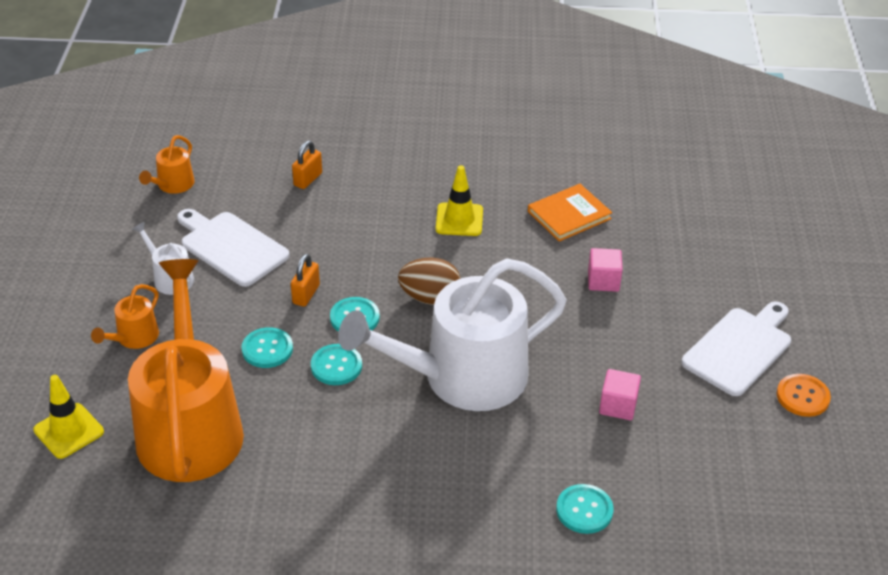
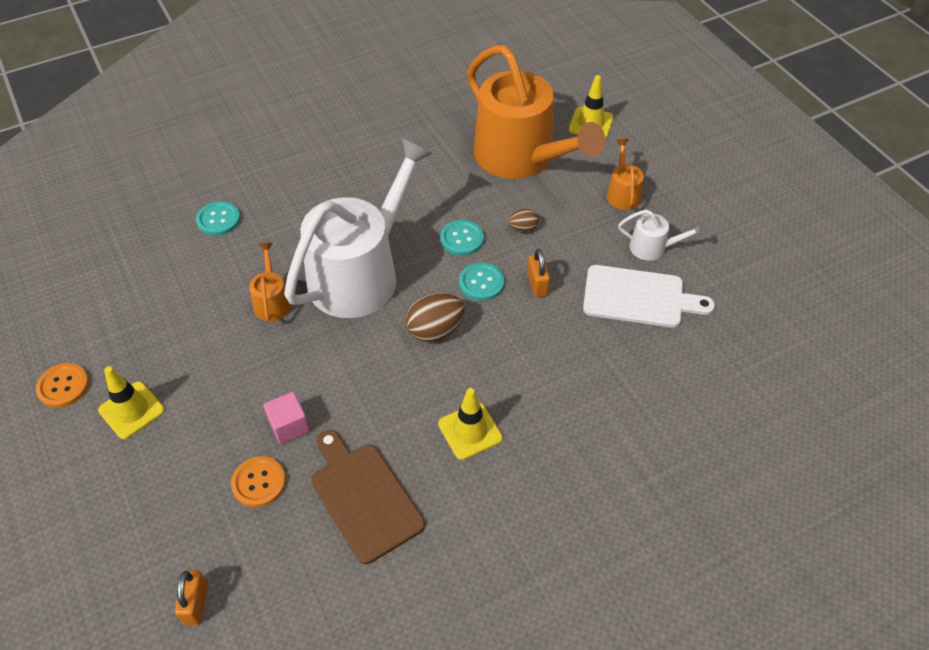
camera: 150 degrees right, 10 degrees up
(173, 185) = (757, 334): orange watering can -> orange watering can (272, 301)
(267, 349) = (523, 228): turquoise button -> brown egg
(308, 179) = (651, 405): orange padlock -> orange padlock (196, 604)
(569, 215) = (364, 497): orange book -> brown cutting board
(618, 406) = (224, 305): pink cube -> none
(646, 255) = (259, 482): none -> orange button
(739, 349) = (131, 410): white cutting board -> yellow traffic cone

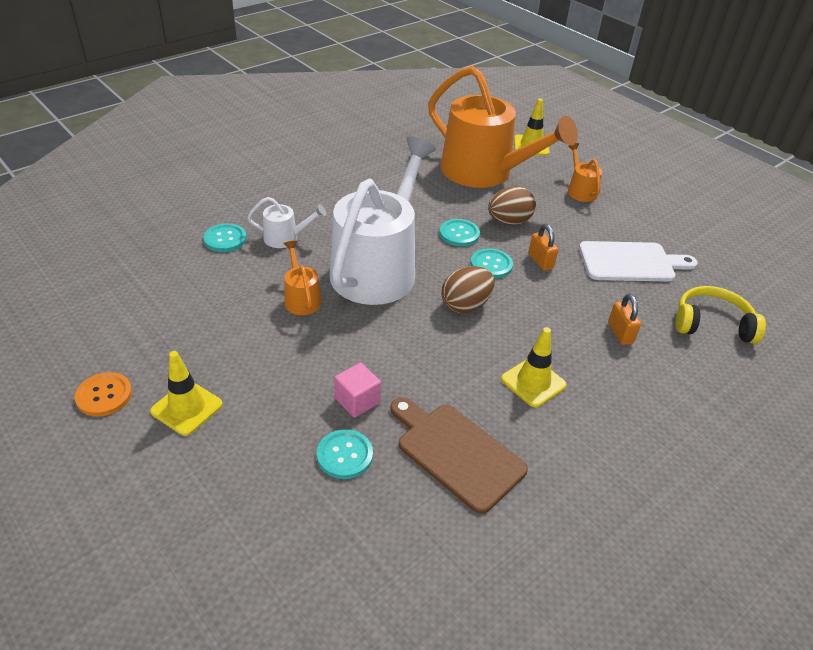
camera: 15 degrees left, 10 degrees down
(196, 604) = (318, 583): orange padlock -> orange padlock (620, 333)
(259, 482) = (345, 455): orange button -> turquoise button
(523, 228) = (509, 221): brown egg -> brown egg, size x1.81
(652, 248) = (624, 226): white watering can -> white watering can (285, 238)
(695, 388) = (712, 324): none -> yellow headphones

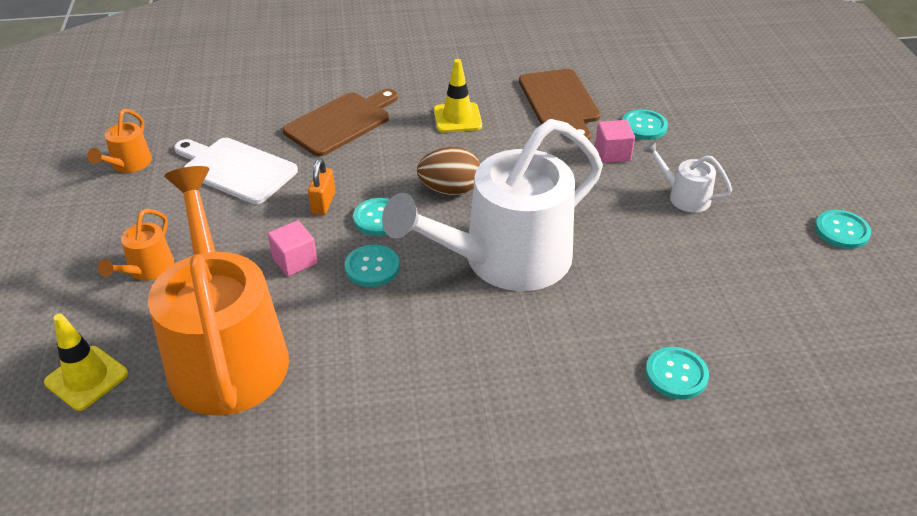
camera: 145 degrees left, 0 degrees up
(104, 395) = (841, 231): orange button -> turquoise button
(187, 408) = (764, 196): yellow traffic cone -> none
(285, 238) = (593, 345): white watering can -> white watering can (684, 197)
(301, 299) = (614, 256): orange watering can -> orange watering can (129, 164)
(509, 221) = (295, 261): brown egg -> pink cube
(620, 333) = (341, 122): orange padlock -> brown cutting board
(712, 324) = (255, 102): yellow headphones -> none

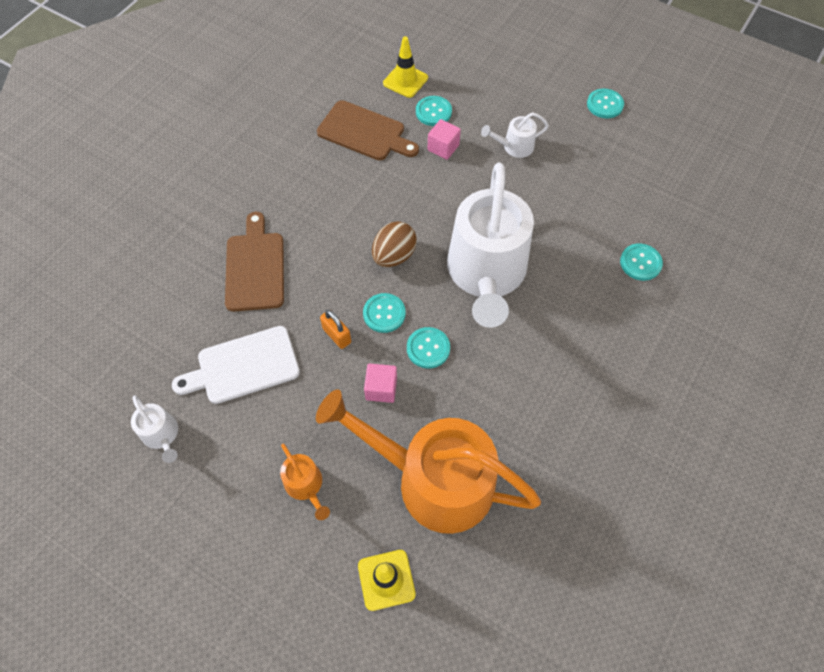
camera: 50 degrees left, 20 degrees up
(129, 164) = (162, 435): orange watering can -> white watering can
(457, 118) = (323, 198): yellow traffic cone -> yellow traffic cone (405, 81)

